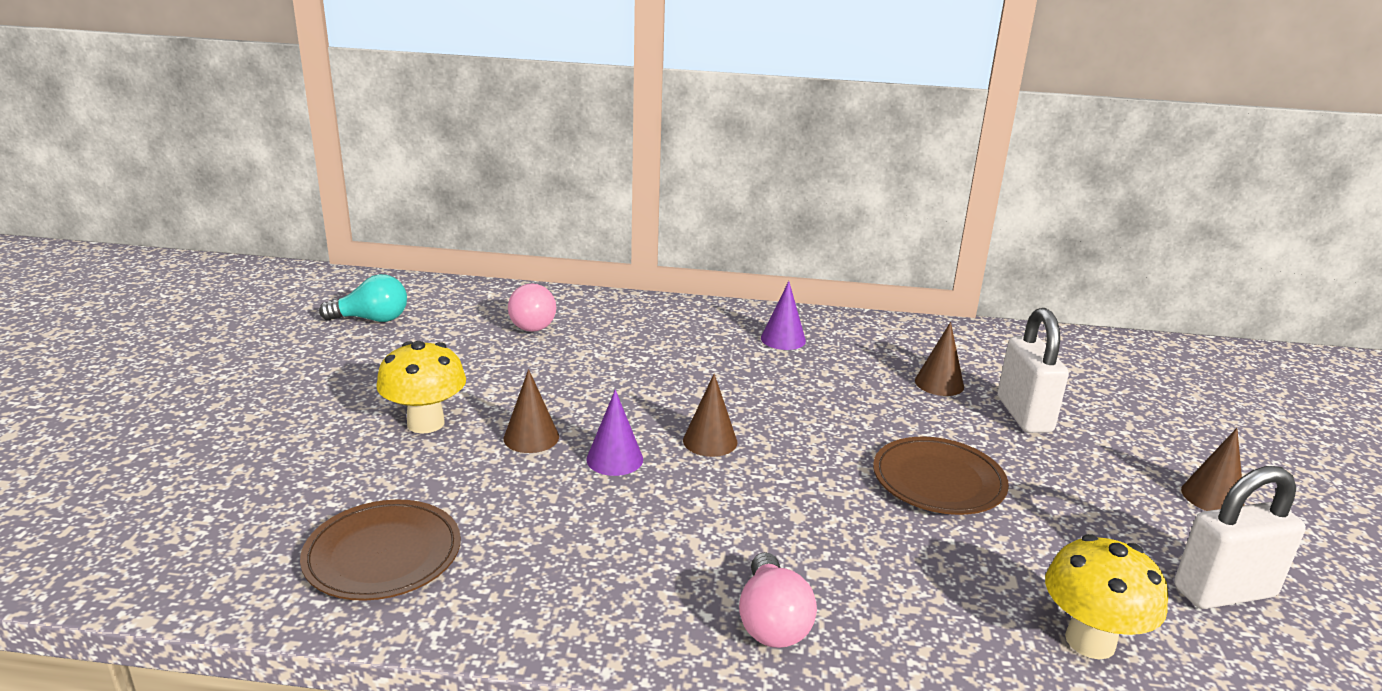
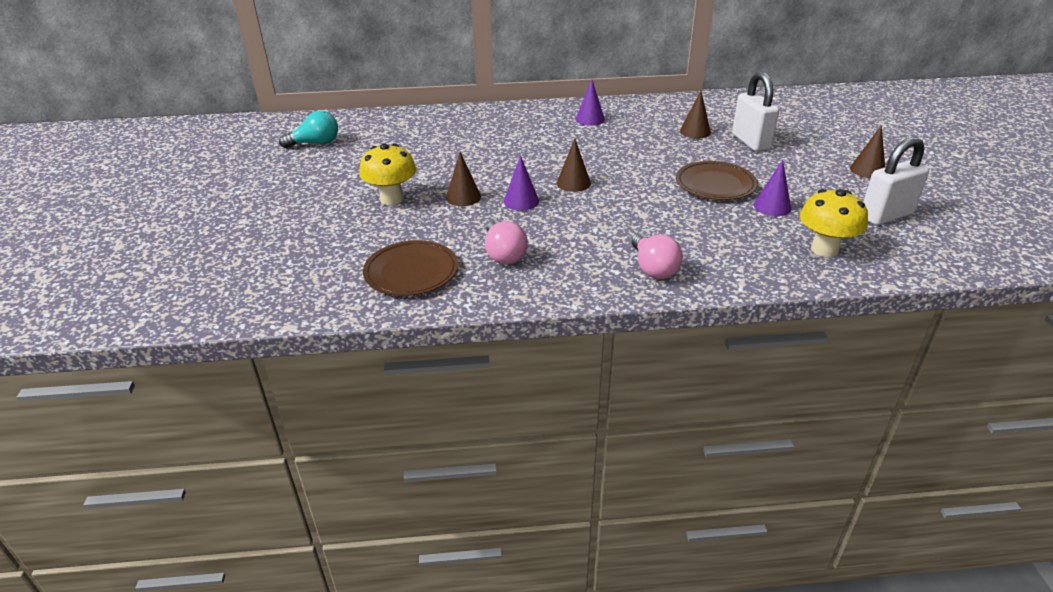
camera: 10 degrees left, 10 degrees up
(533, 323) = (425, 131): pink light bulb -> pink light bulb (504, 254)
(1021, 538) = (772, 206): none -> purple cone

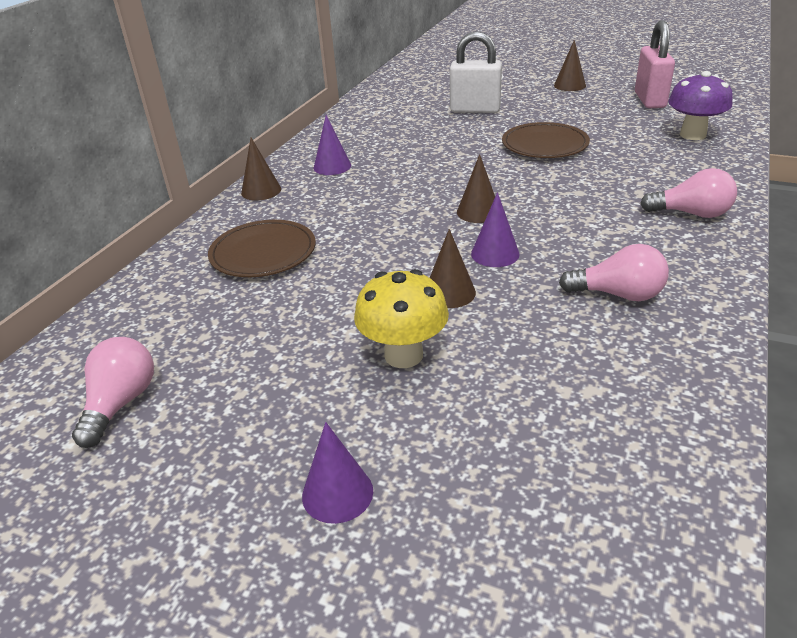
camera: 60 degrees left, 0 degrees up
(315, 143) = (121, 403): turquoise light bulb -> pink light bulb
(411, 272) = (628, 378): brown plate -> brown plate (263, 253)
(695, 131) = (426, 125): brown cone -> brown cone (261, 191)
(772, 206) = (605, 134): purple cone -> purple cone (337, 493)
(824, 249) = (693, 135): yellow mushroom -> purple mushroom
(886, 215) = (649, 100): white padlock -> pink padlock

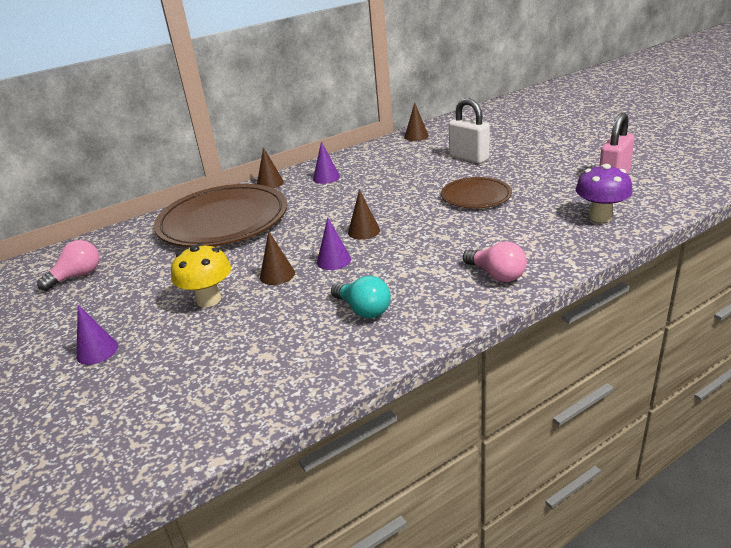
camera: 35 degrees right, 5 degrees down
(263, 253) = (223, 221): brown plate -> brown plate, size x1.91
(569, 85) = (568, 153): brown cone -> brown cone (416, 136)
(618, 294) = (363, 310): pink light bulb -> turquoise light bulb

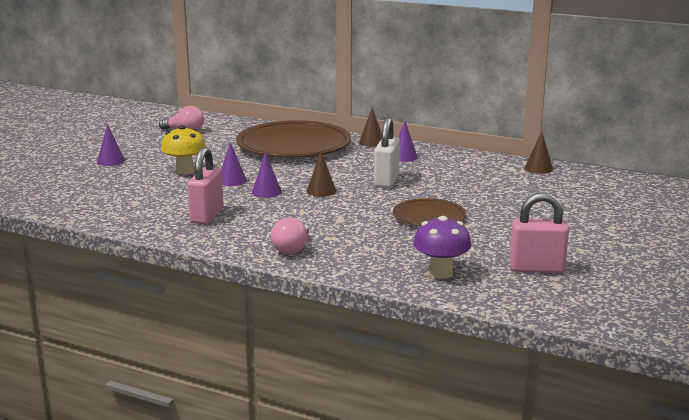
camera: 55 degrees right, 10 degrees down
(277, 275) = (232, 181): brown cone -> purple cone
(363, 310) = (207, 216): turquoise light bulb -> pink padlock
(469, 158) = (512, 199): white padlock -> white padlock (386, 181)

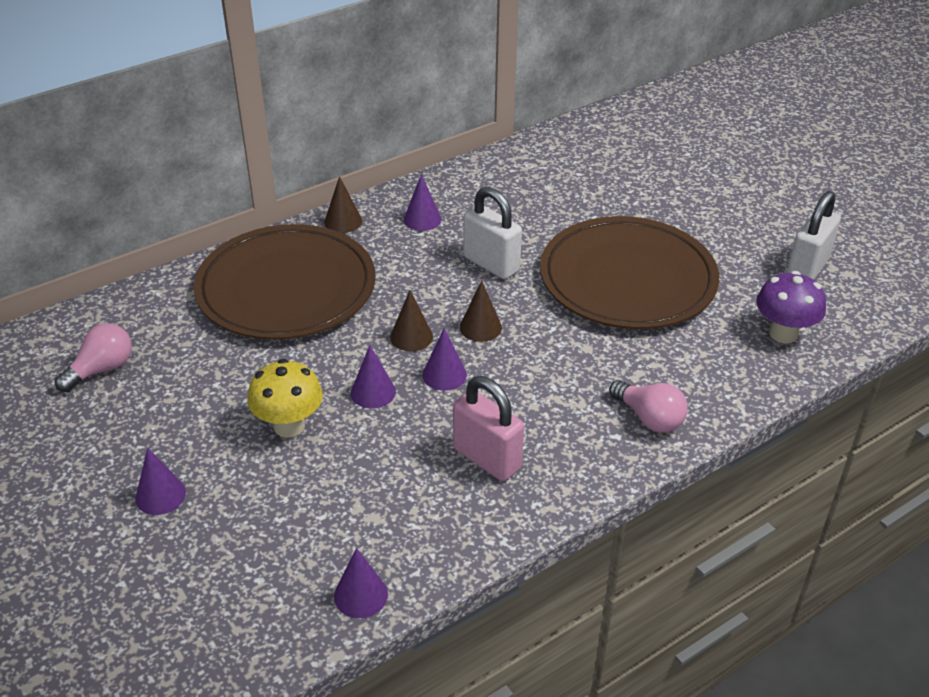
camera: 60 degrees left, 20 degrees up
(77, 211) = (361, 595): none -> purple cone
(429, 217) = (627, 279): brown plate -> brown plate, size x1.91
(536, 269) = (807, 269): pink padlock -> white padlock
(538, 168) = (546, 149): brown cone -> brown cone (411, 337)

